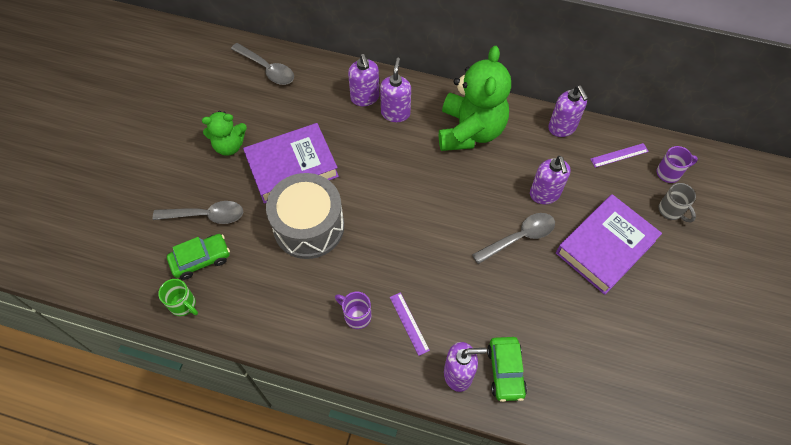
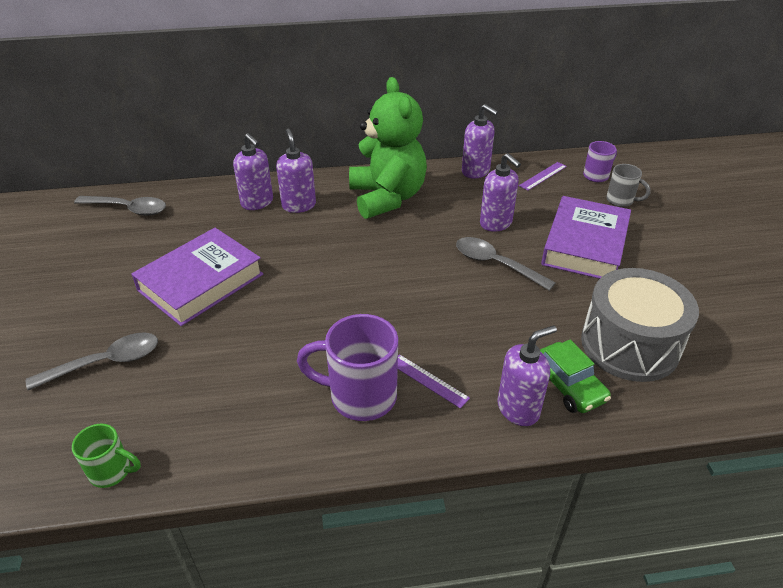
camera: 25 degrees left, 20 degrees down
(201, 259) = (117, 411): green car -> none
(229, 145) = (109, 286): green teddy bear -> none
(309, 226) = (251, 330): grey drum -> grey drum (629, 344)
(356, 316) = (360, 396): purple mug -> purple mug, size x1.79
(519, 237) = (496, 264): grey spoon -> grey spoon turned 90 degrees counterclockwise

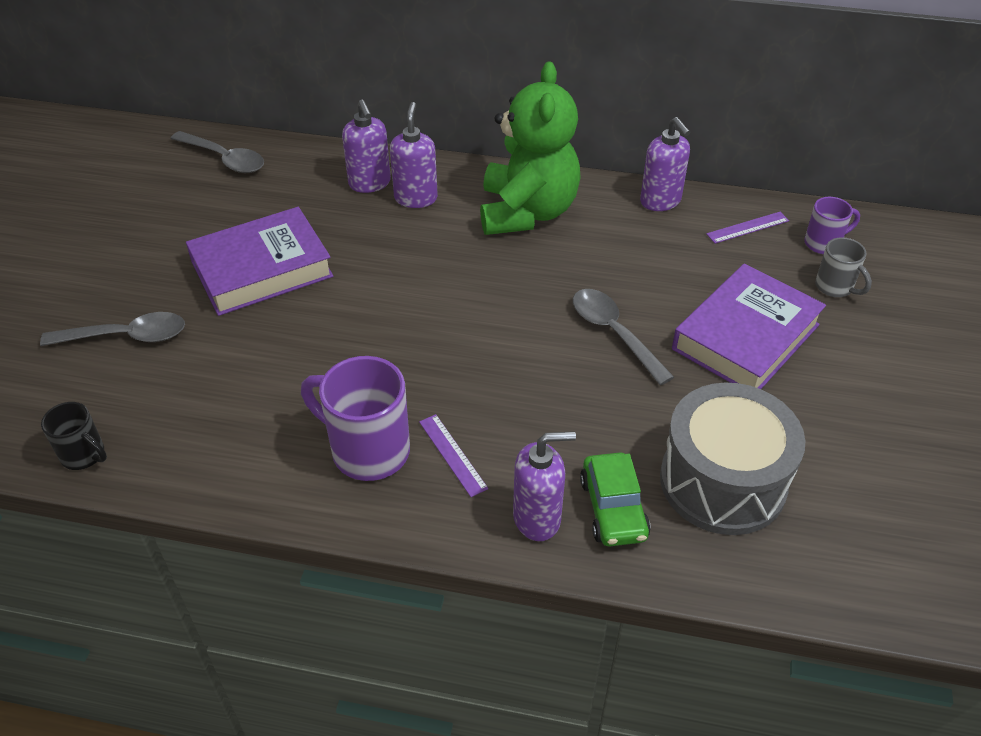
camera: 20 degrees right, 5 degrees up
(112, 471) = (84, 455): green mug -> black mug
(496, 223) = (645, 279): purple soap dispenser -> none

